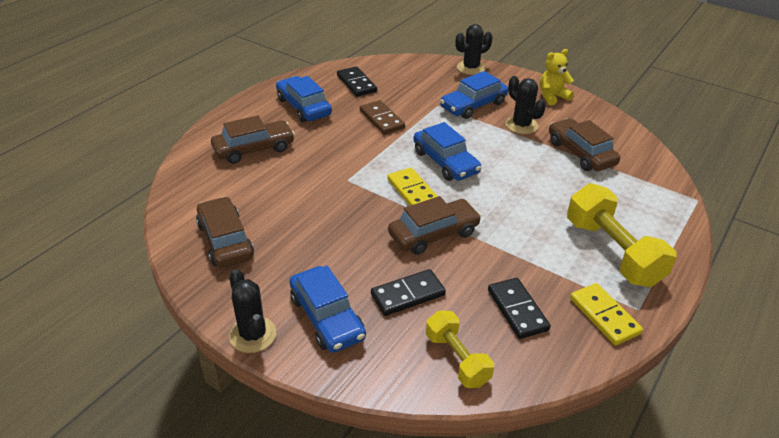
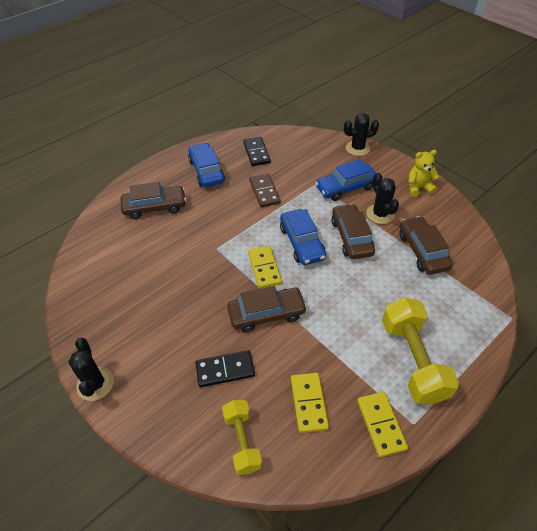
camera: 15 degrees right, 10 degrees up
(225, 241) = (104, 292): brown car -> brown car (351, 237)
(327, 317) = (155, 379): blue car -> none
(517, 310) = (309, 403): black domino -> yellow domino

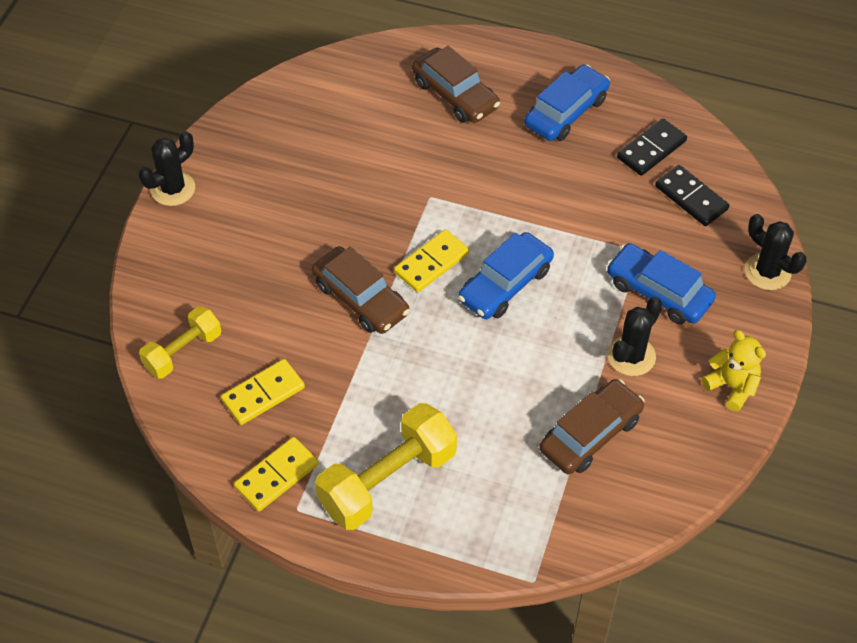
camera: 60 degrees right, 5 degrees up
(225, 370) = (258, 295): black domino -> black domino (691, 198)
(264, 192) = (574, 198): brown domino -> none
(351, 237) = (557, 338): brown car -> none

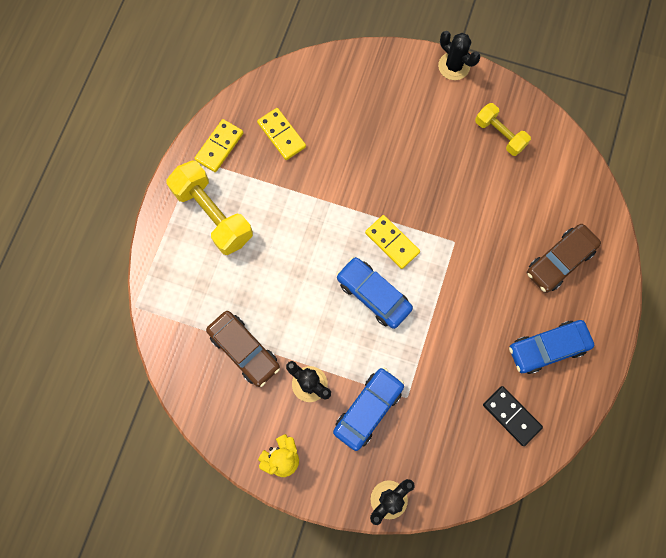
camera: 90 degrees right, 20 degrees up
(183, 352) = (315, 84): yellow dumbbell -> yellow dumbbell (499, 134)
(277, 476) = (219, 146): yellow domino -> yellow domino turned 75 degrees clockwise
(361, 298) = (360, 194): brown car -> none
(566, 112) = (547, 348): blue car -> blue car turned 120 degrees clockwise
(691, 198) = (461, 444): black domino -> none

